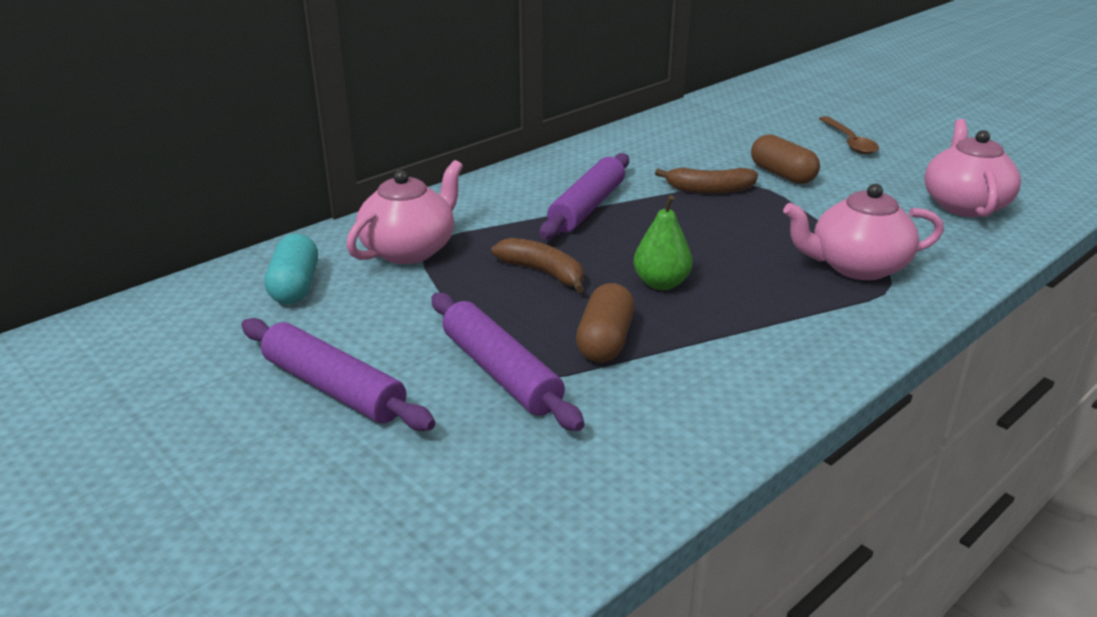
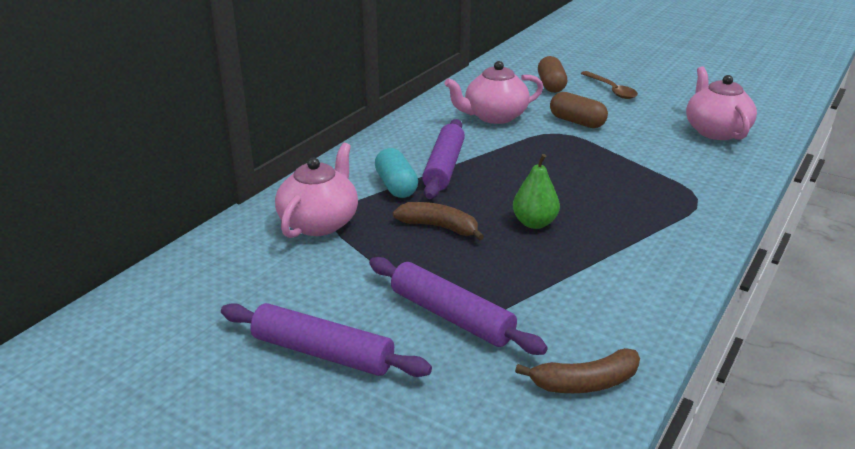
camera: 15 degrees left, 0 degrees up
(295, 286) = (239, 269): turquoise capsule -> turquoise capsule (396, 186)
(605, 341) = (517, 277): brown capsule -> brown capsule (551, 85)
(709, 190) = (530, 141): brown banana -> brown banana (585, 383)
(856, 267) = (667, 189): pink teapot -> pink teapot (494, 116)

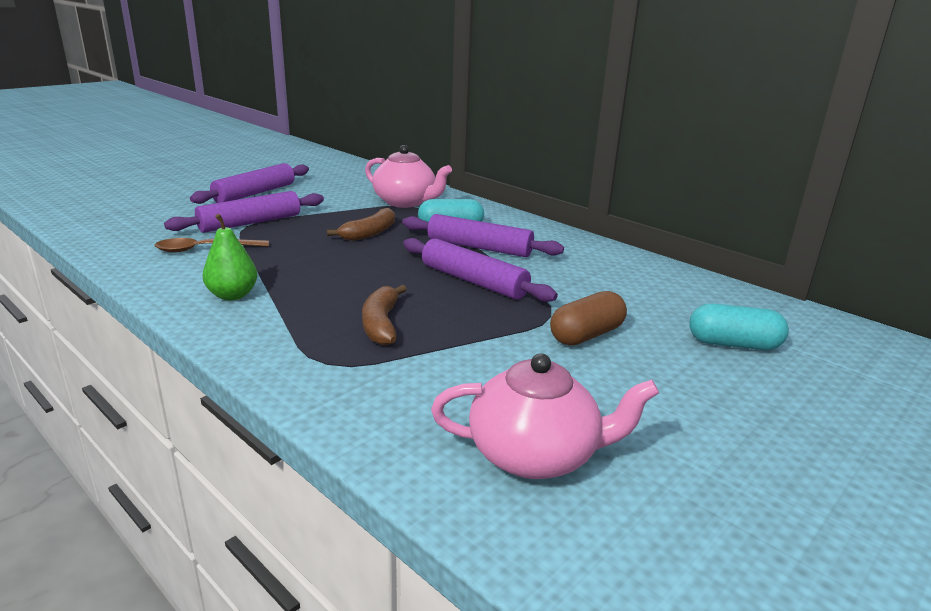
camera: 100 degrees right, 5 degrees down
(494, 116) = (607, 287): pink teapot -> none
(522, 163) = (473, 281): none -> purple rolling pin
(534, 223) = (346, 266): green pear -> green pear (232, 295)
(551, 85) = (733, 344): brown capsule -> turquoise capsule
(585, 383) = (133, 246): brown banana -> brown banana (381, 324)
(611, 90) = (728, 395): brown spoon -> brown spoon (205, 249)

